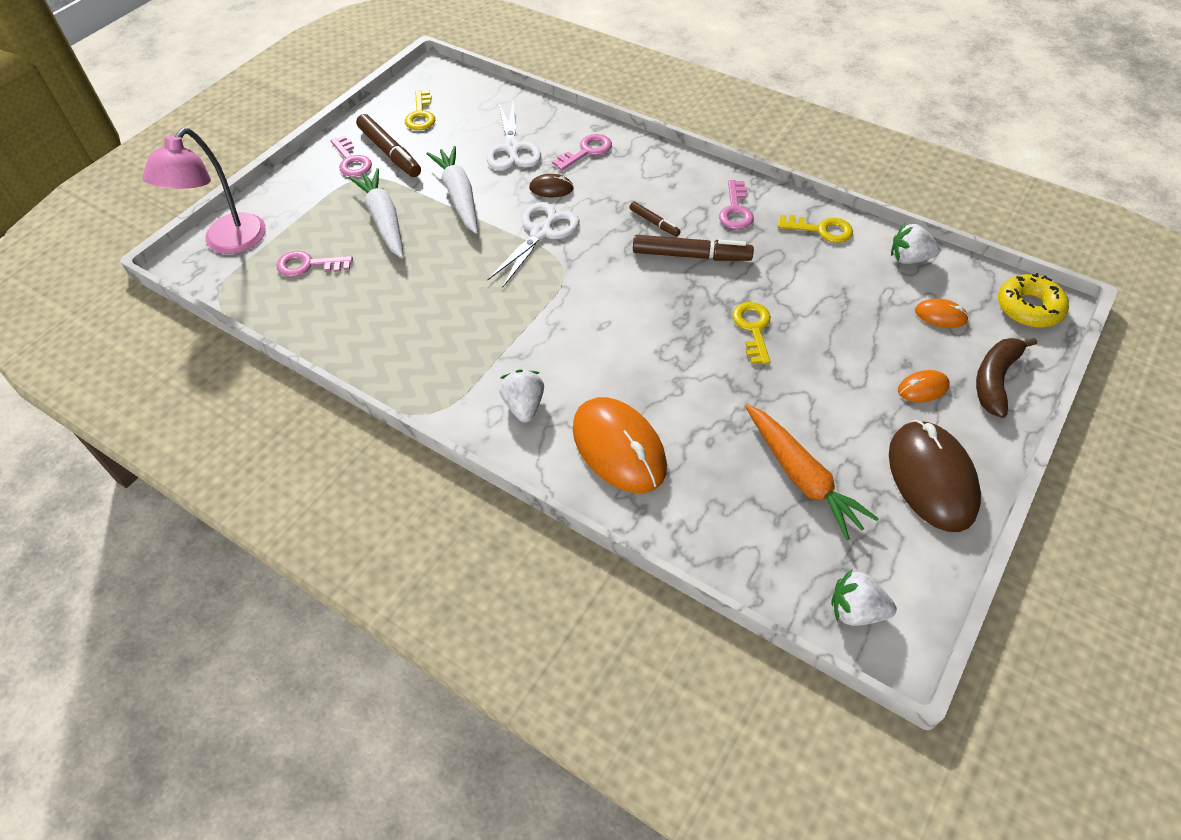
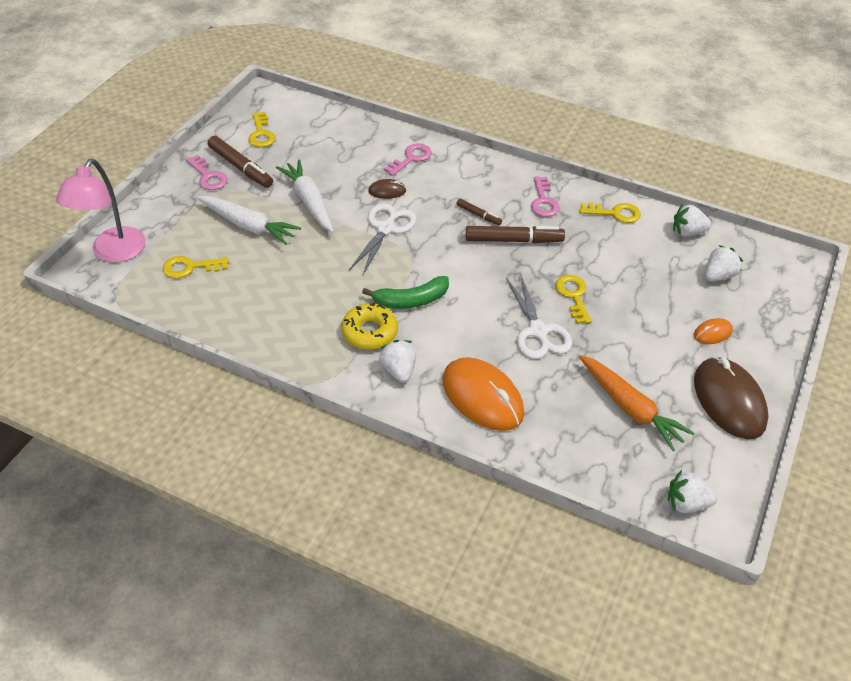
camera: 10 degrees left, 5 degrees down
(308, 265) = (190, 267): pink key -> yellow key
(384, 220) = (248, 225): white carrot -> white carrot turned 150 degrees clockwise
(512, 148) = (347, 159): white scissors -> white scissors (538, 331)
(554, 321) = (411, 300): none -> green banana
(940, 315) = (718, 276): orange mouse -> white strawberry
(995, 380) = (766, 322): brown banana -> none
(1028, 308) = (784, 265): yellow donut -> yellow donut (370, 332)

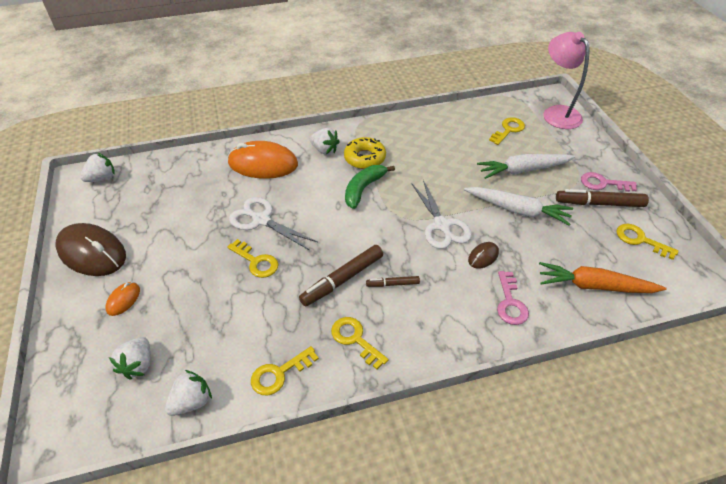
camera: 140 degrees right, 0 degrees up
(543, 201) = (355, 339): pink key -> yellow key
(630, 407) = (164, 208): orange carrot -> orange carrot (594, 286)

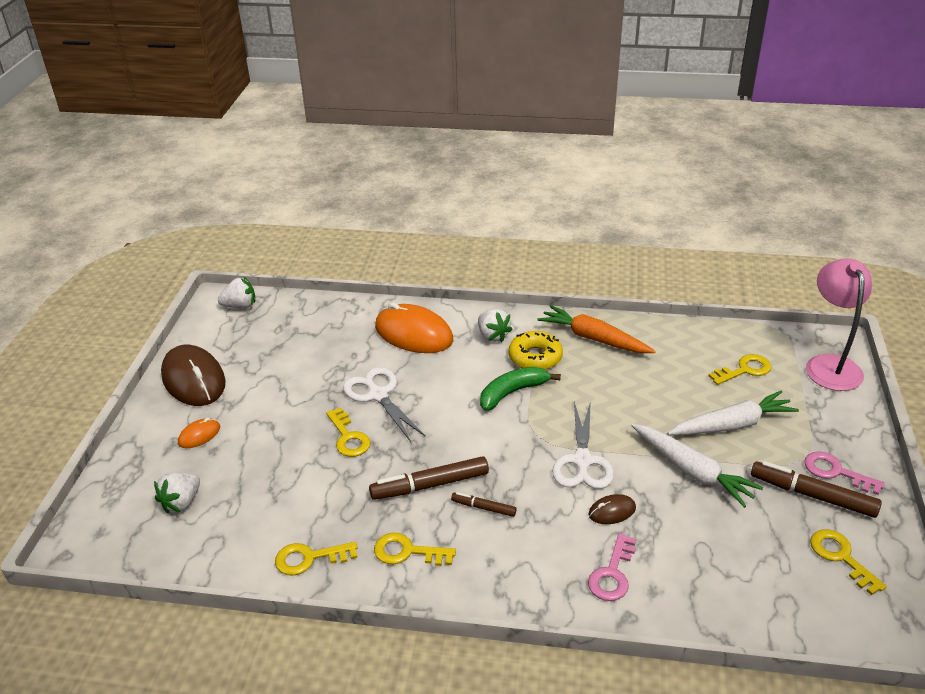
camera: 25 degrees right, 10 degrees down
(192, 401) = (212, 554): white strawberry -> none
(355, 339) = (407, 552): yellow key -> yellow key turned 60 degrees counterclockwise
(523, 170) = (732, 425): white carrot -> white carrot turned 150 degrees clockwise
(594, 286) = (736, 591): orange carrot -> orange carrot (594, 338)

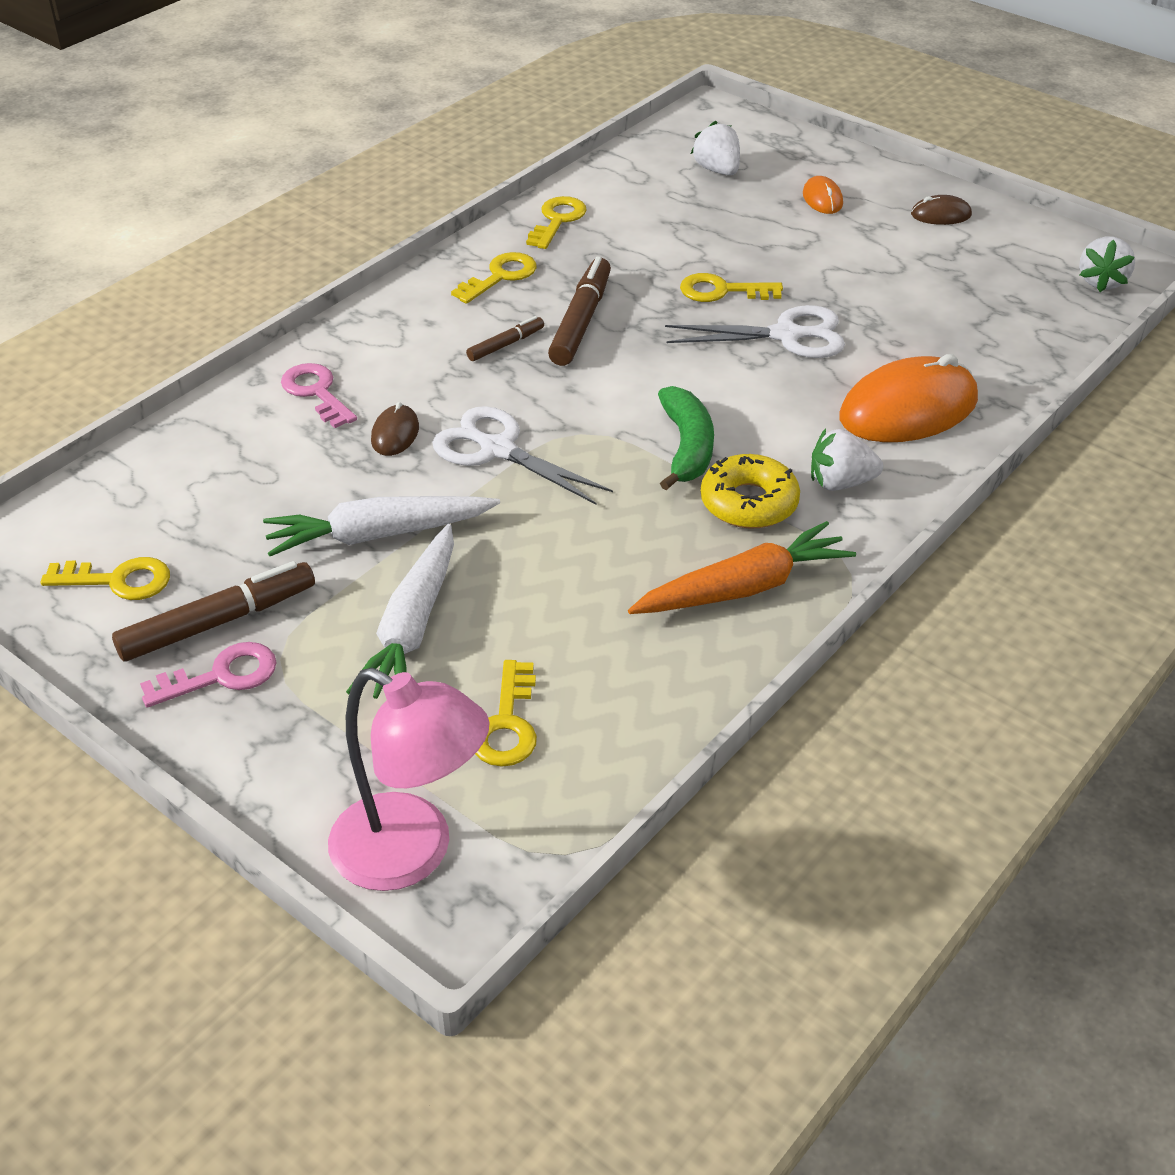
camera: 120 degrees right, 5 degrees up
(193, 379) = (941, 215): brown mouse -> brown mouse, size x0.46

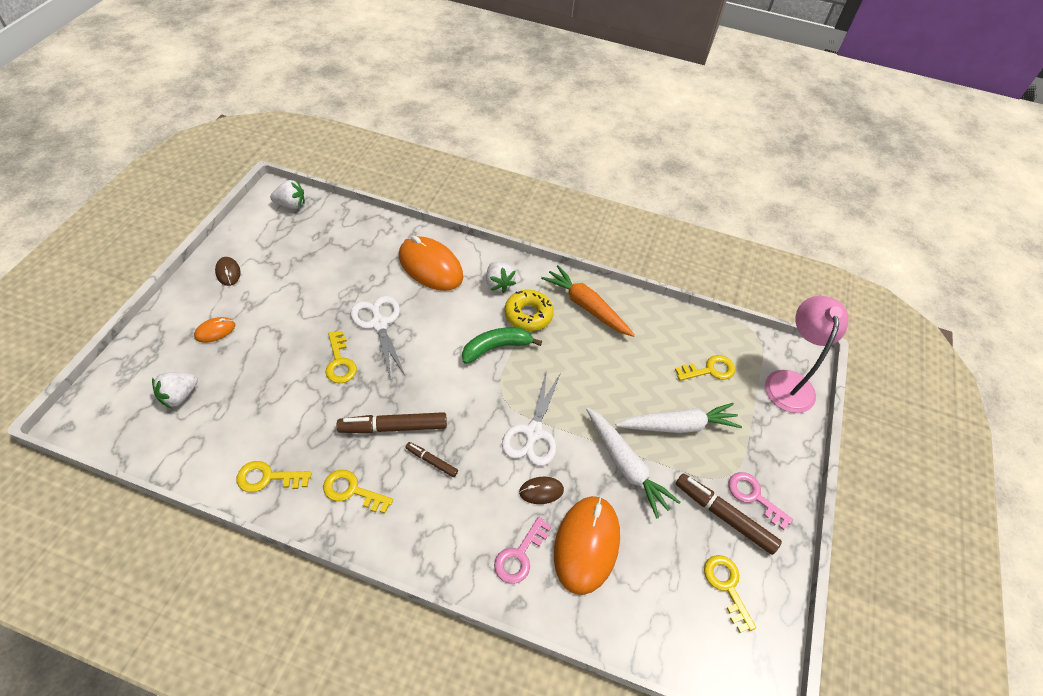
camera: 115 degrees left, 10 degrees up
(285, 456) = (586, 545): none -> orange mouse

